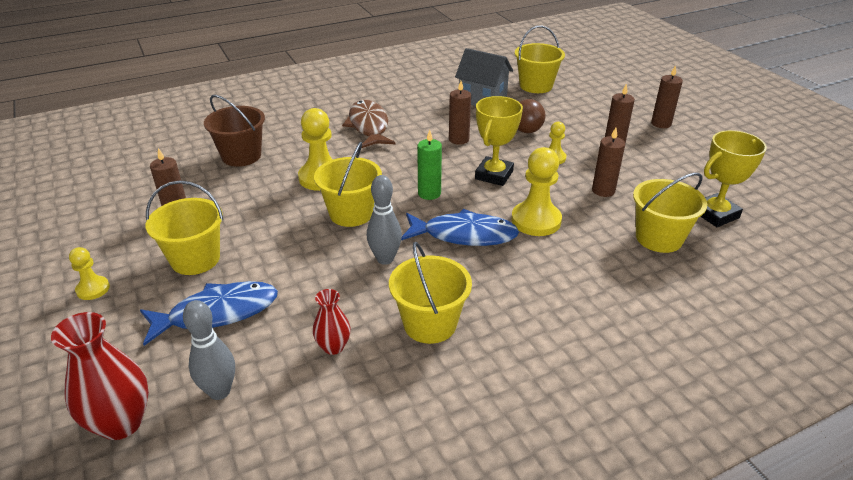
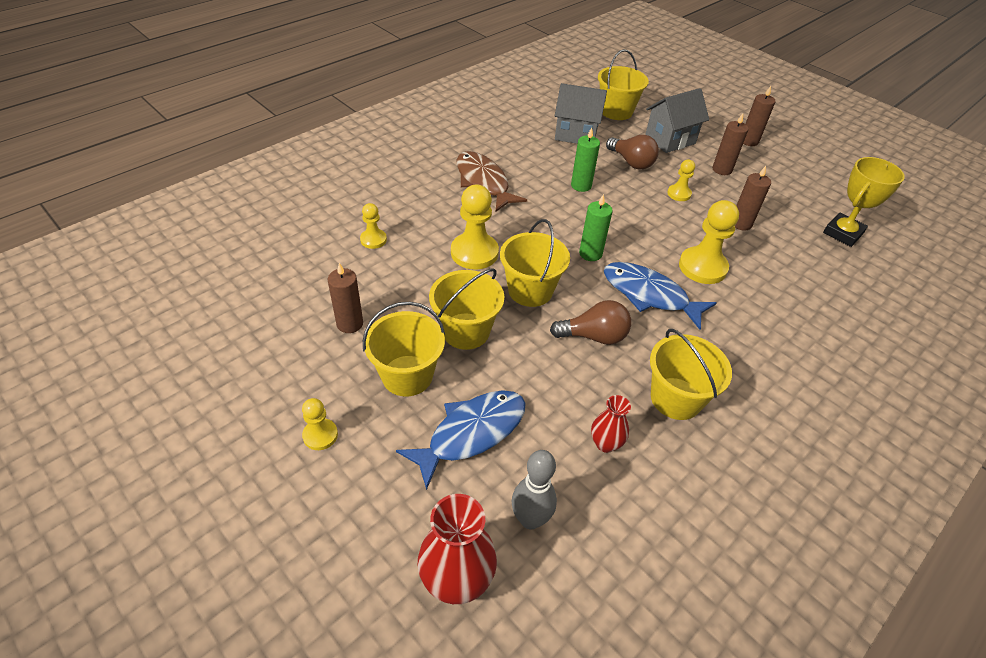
camera: 20 degrees left, 10 degrees up
(241, 156) = (373, 240): brown bucket -> yellow pawn
(385, 259) = (594, 336): grey bowling pin -> brown light bulb
(458, 139) = (581, 185): brown candle -> green candle
(464, 235) = (649, 295): blue fish -> blue fish turned 135 degrees counterclockwise
(494, 175) = (637, 222): yellow trophy -> none
(575, 114) = (670, 140): none -> grey house
(659, 238) = (812, 266): yellow bucket -> yellow bucket (465, 331)

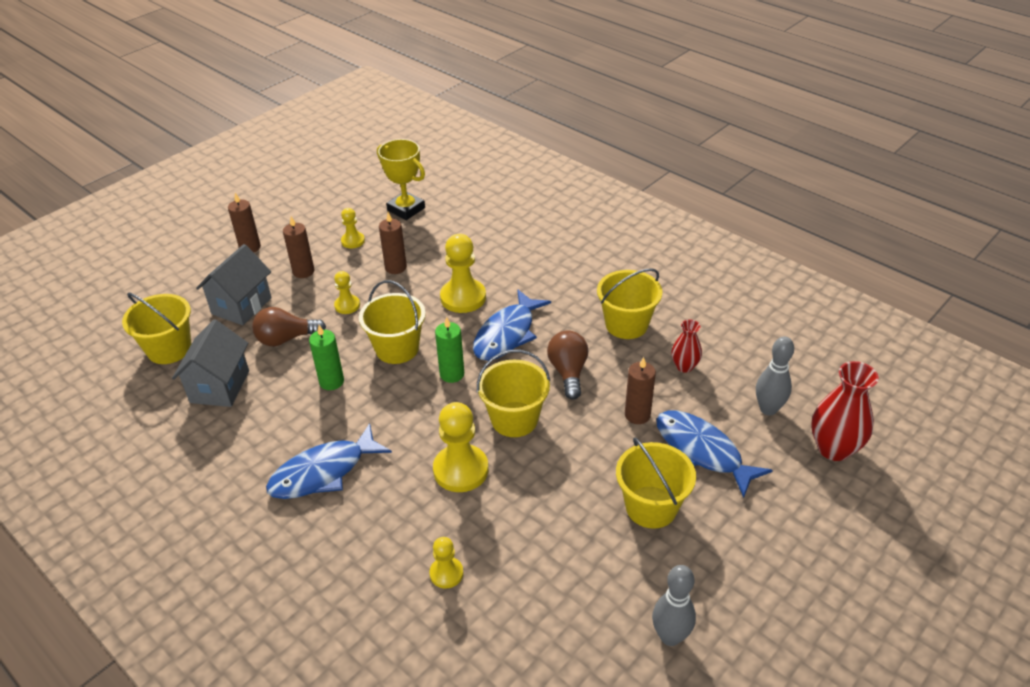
camera: 90 degrees left, 5 degrees down
(268, 365) = (670, 636): none -> grey bowling pin
(320, 435) = (741, 565): yellow pawn -> yellow pawn (353, 241)
(350, 323) = (593, 570): brown candle -> brown candle (637, 415)
(465, 331) = (582, 466): yellow bucket -> yellow bucket (397, 348)
(483, 182) = (323, 472): brown fish -> blue fish
(631, 162) = (286, 339): brown light bulb -> brown light bulb turned 150 degrees counterclockwise
(670, 140) = (241, 306): grey house -> grey house turned 60 degrees clockwise

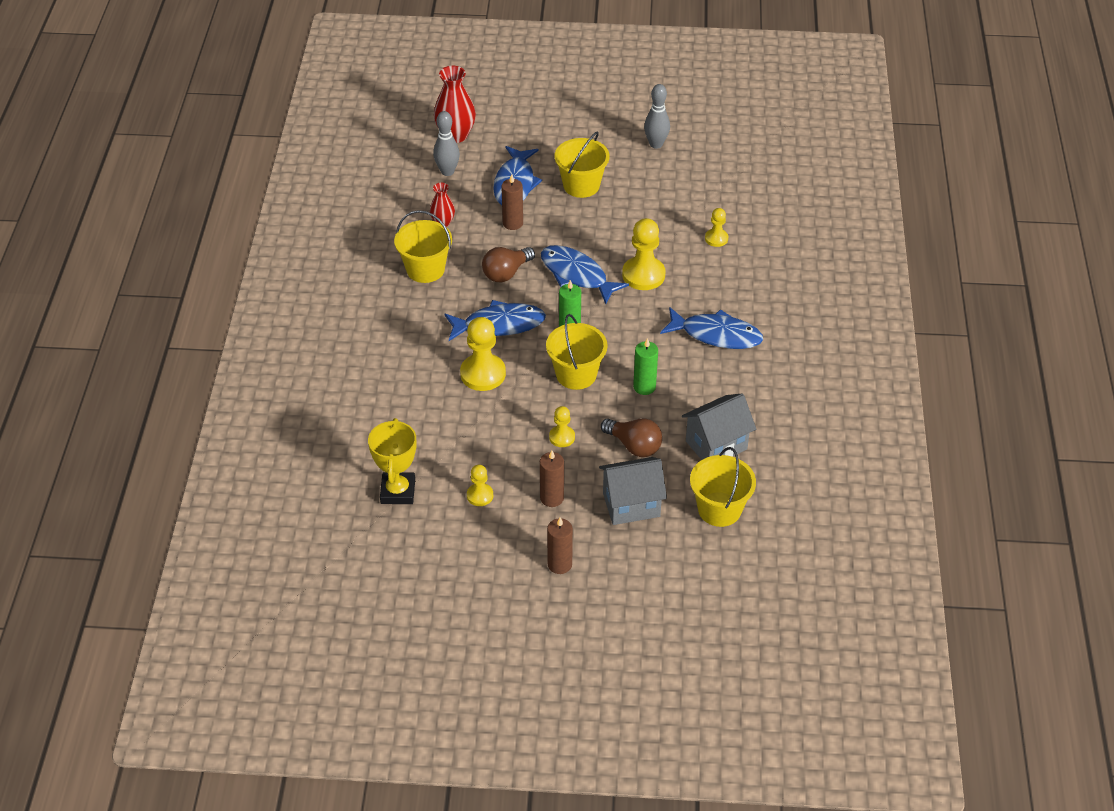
camera: 130 degrees left, 5 degrees up
(395, 267) = (487, 440): brown candle -> none
(514, 419) = (577, 275): yellow bucket -> blue fish

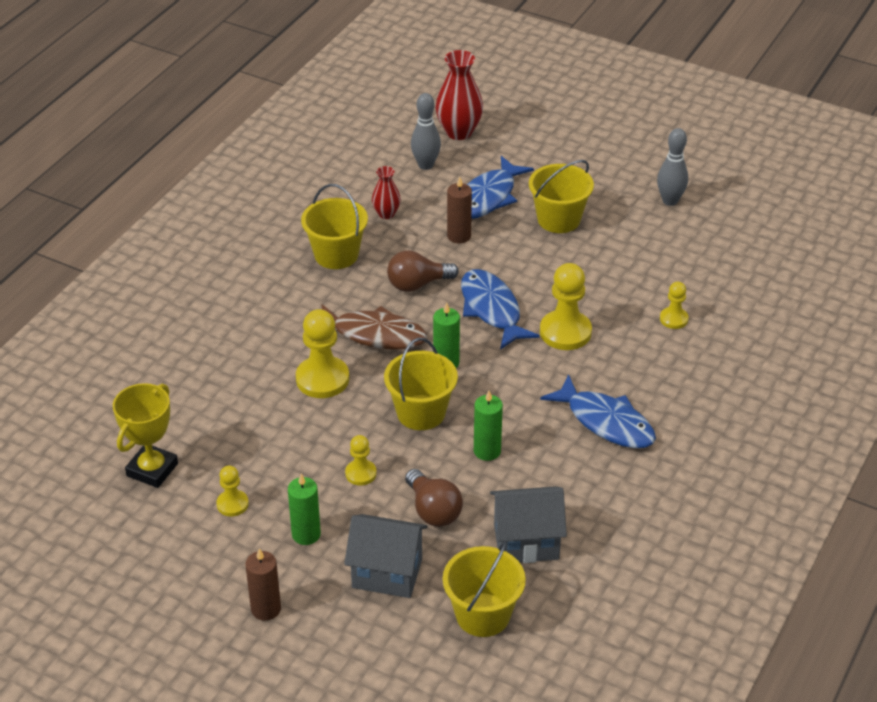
camera: 25 degrees right, 5 degrees down
(499, 325) = (374, 334): blue fish -> brown fish
(552, 498) = (306, 534): brown candle -> green candle

